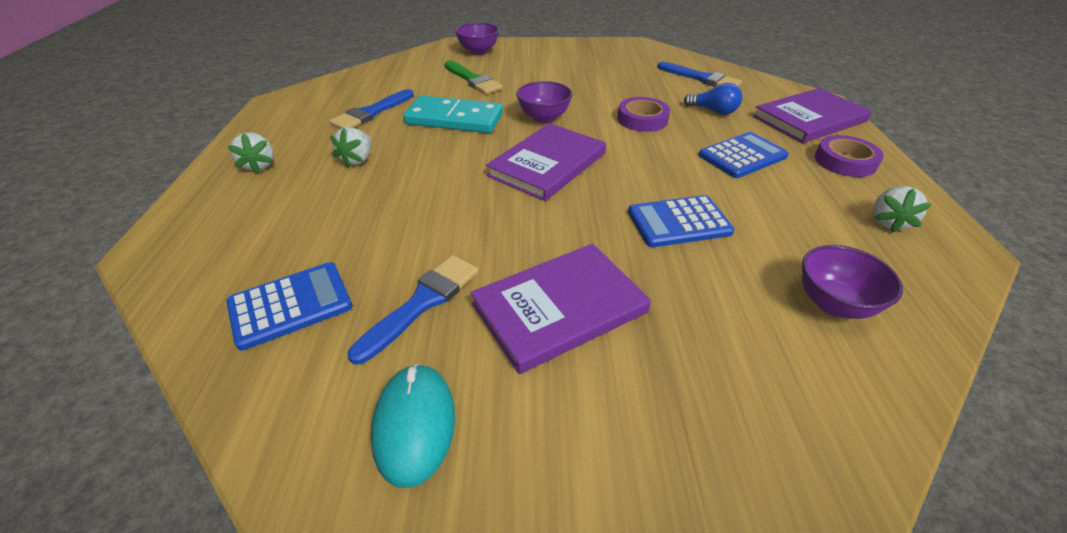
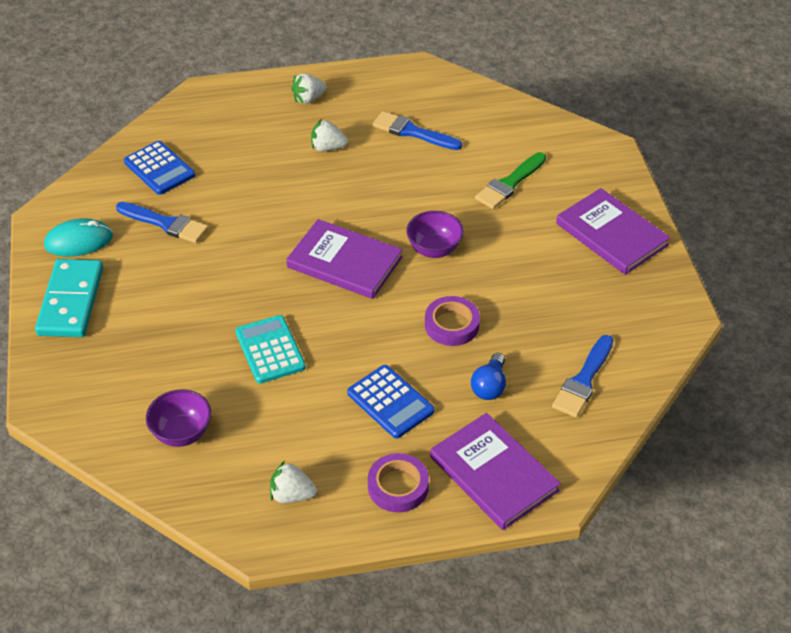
camera: 80 degrees right, 5 degrees up
(454, 119) = (415, 188): turquoise domino -> turquoise domino (71, 301)
(478, 51) = (593, 173): purple bowl -> none
(559, 308) = (166, 287): purple book -> purple book (611, 234)
(679, 222) = (270, 350): blue calculator -> turquoise calculator

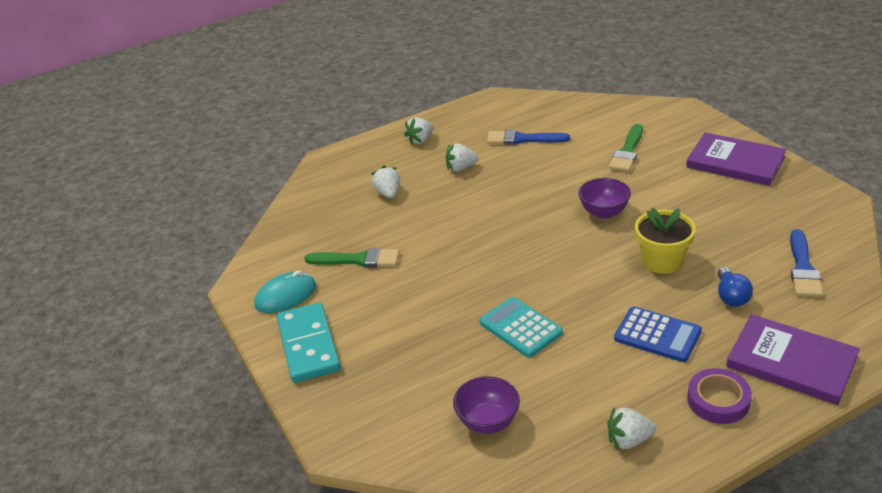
camera: 15 degrees left, 10 degrees down
(159, 169) = (325, 221): blue calculator -> none
(166, 224) = (358, 260): blue brush -> green brush
(238, 155) = (388, 193): none -> white strawberry
(344, 262) = (536, 243): purple book -> none
(452, 325) = (662, 261): purple tape -> yellow flower pot

